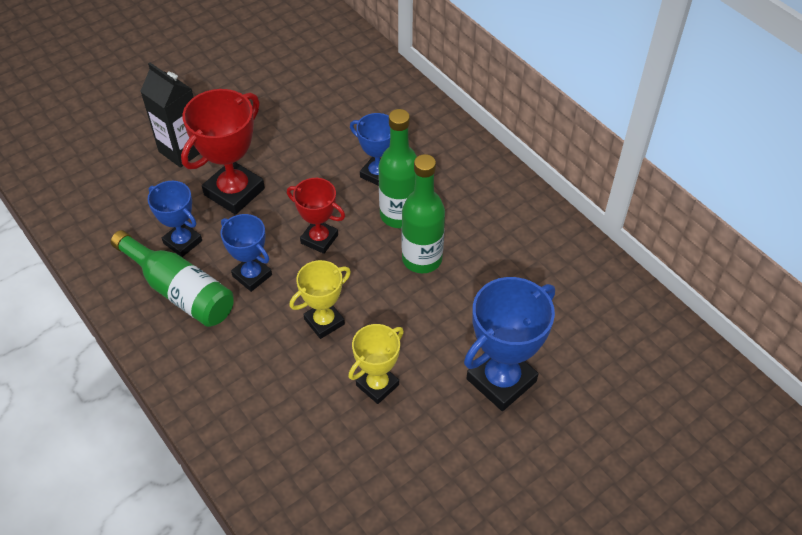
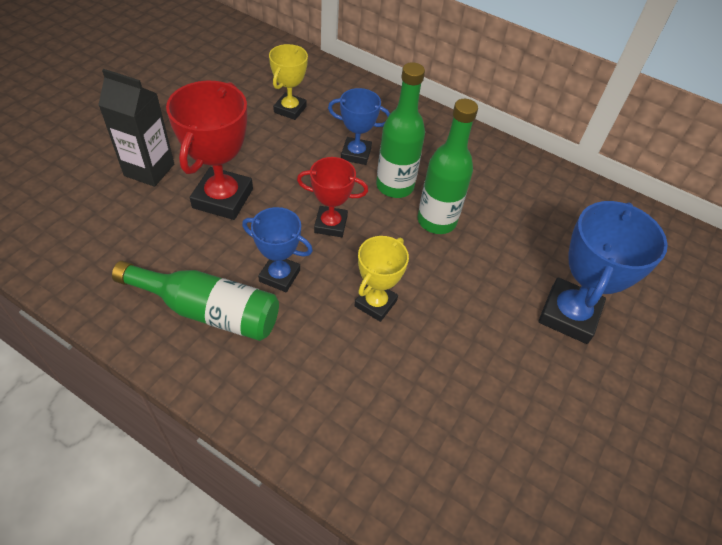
camera: 25 degrees left, 0 degrees up
(183, 242) = (189, 259): blue trophy -> none
(377, 385) = (460, 352): yellow trophy -> yellow trophy (290, 109)

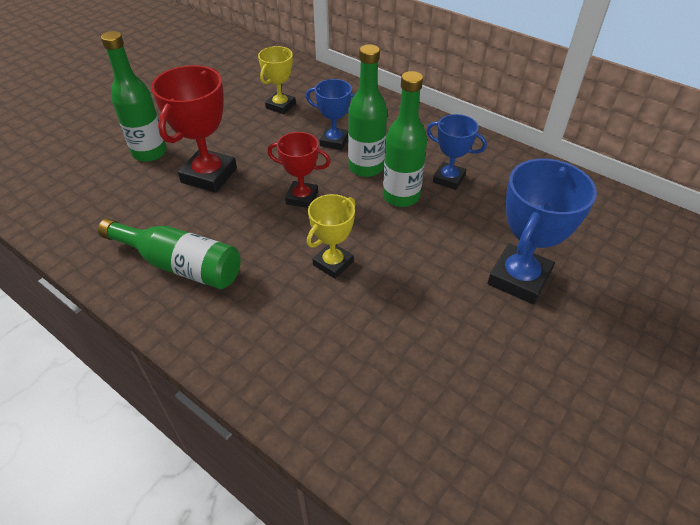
camera: 10 degrees right, 5 degrees down
(149, 170) = (149, 152): black carton -> green bottle
(279, 276) = (249, 238): blue trophy -> blue trophy (448, 179)

